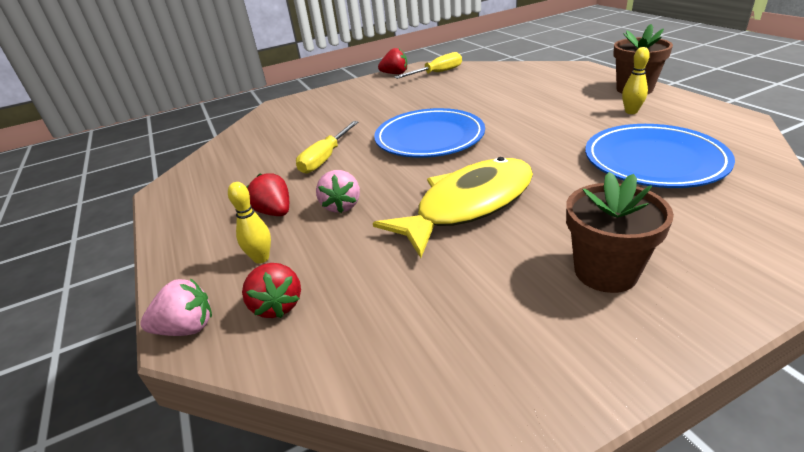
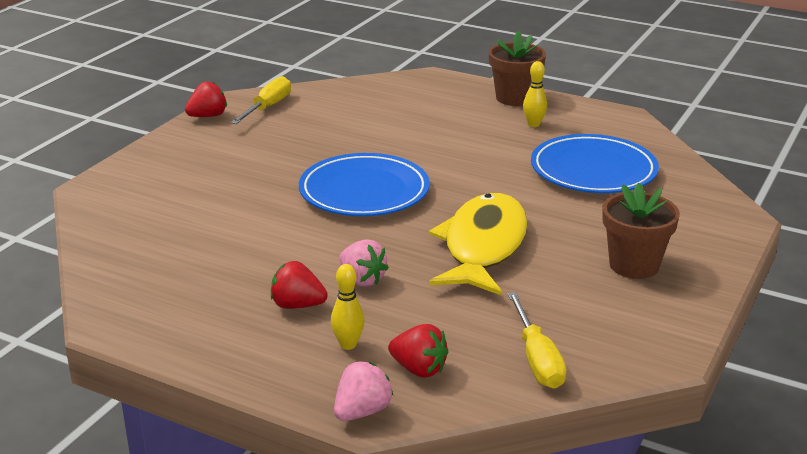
camera: 40 degrees left, 5 degrees down
(325, 158) = (272, 239): yellow screwdriver -> yellow screwdriver (537, 359)

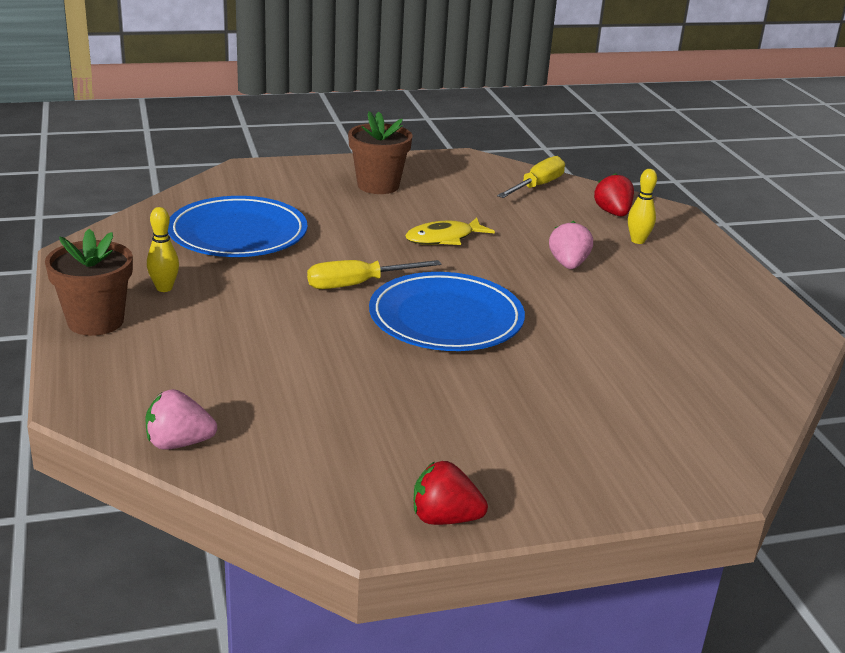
camera: 135 degrees left, 0 degrees up
(267, 107) = (350, 483): yellow screwdriver -> yellow screwdriver (358, 284)
(297, 305) = (640, 274): red strawberry -> none
(362, 411) = (676, 215): pink strawberry -> pink strawberry (179, 443)
(483, 246) = (443, 238): yellow fish -> yellow fish, size x0.53

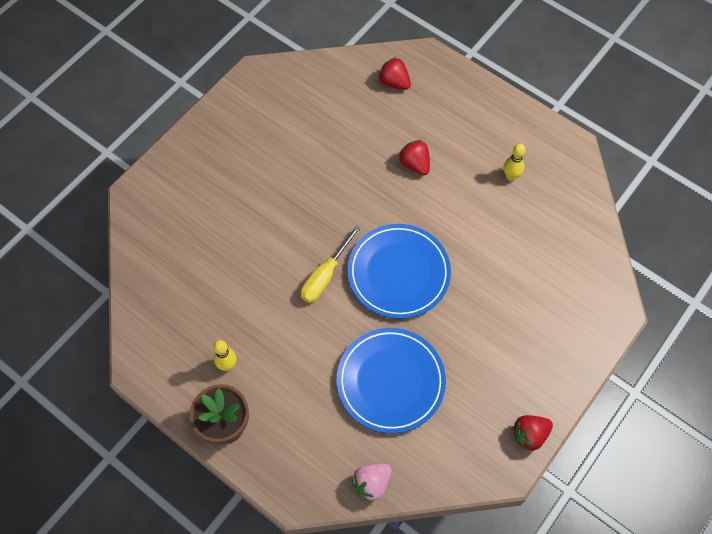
camera: 35 degrees left, 35 degrees up
(238, 234) = (209, 276): blue plate -> blue plate (390, 381)
(378, 185) = (235, 152): brown flower pot -> none
(443, 238) = (327, 188): yellow fish -> none
(537, 186) = (327, 80): yellow screwdriver -> none
(568, 264) = (415, 164): pink strawberry -> red strawberry
(637, 241) = (431, 107): yellow bowling pin -> yellow bowling pin (511, 176)

